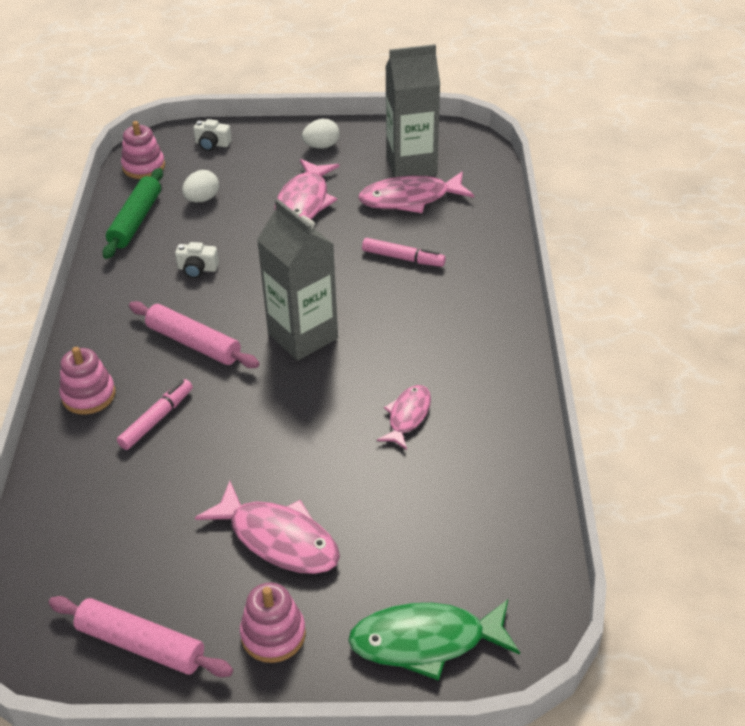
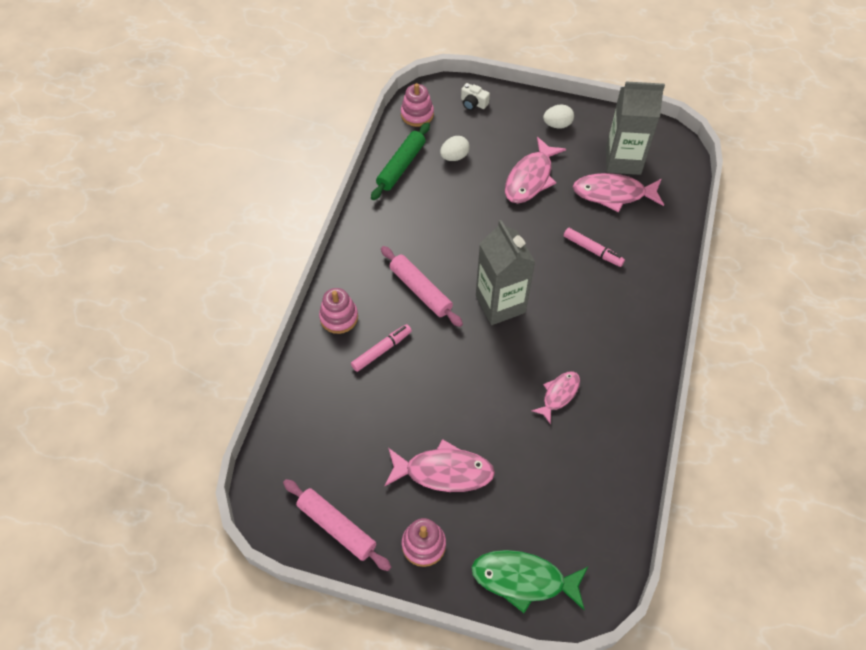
camera: 15 degrees right, 15 degrees up
(197, 269) = (437, 223): white camera -> none
(278, 539) = (443, 471): pink fish -> pink fish turned 45 degrees counterclockwise

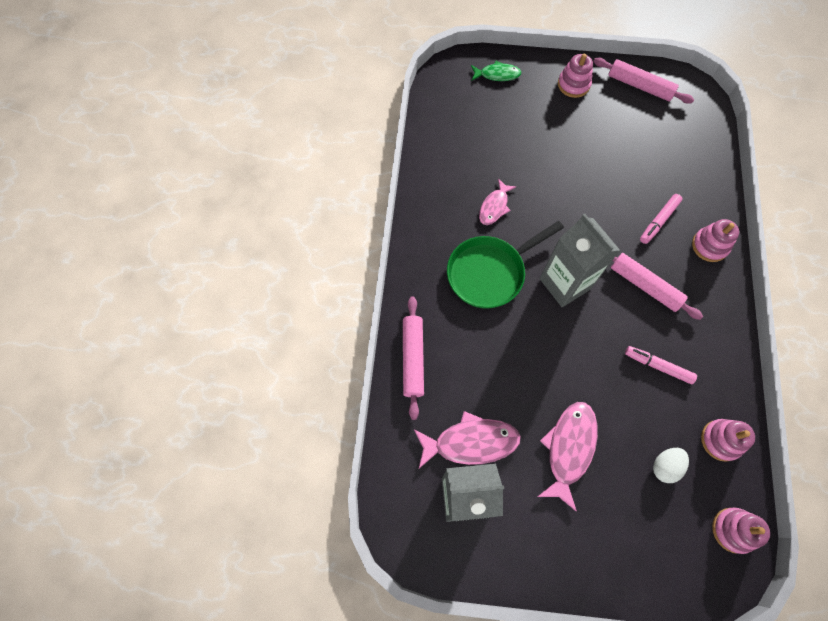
camera: 170 degrees right, 10 degrees up
(401, 166) = (721, 440): green rolling pin -> pink stacking toy
(443, 471) = (574, 133): pink fish -> none
(473, 103) = (669, 565): white camera -> none
(524, 579) = (497, 74): green fish -> green fish, size x0.61
(557, 125) = (553, 545): white egg -> none
(575, 326) = (489, 272): none -> green pan
(592, 250) = (484, 361): pink marker -> pink marker (658, 366)
(660, 262) = (412, 358): none -> pink rolling pin

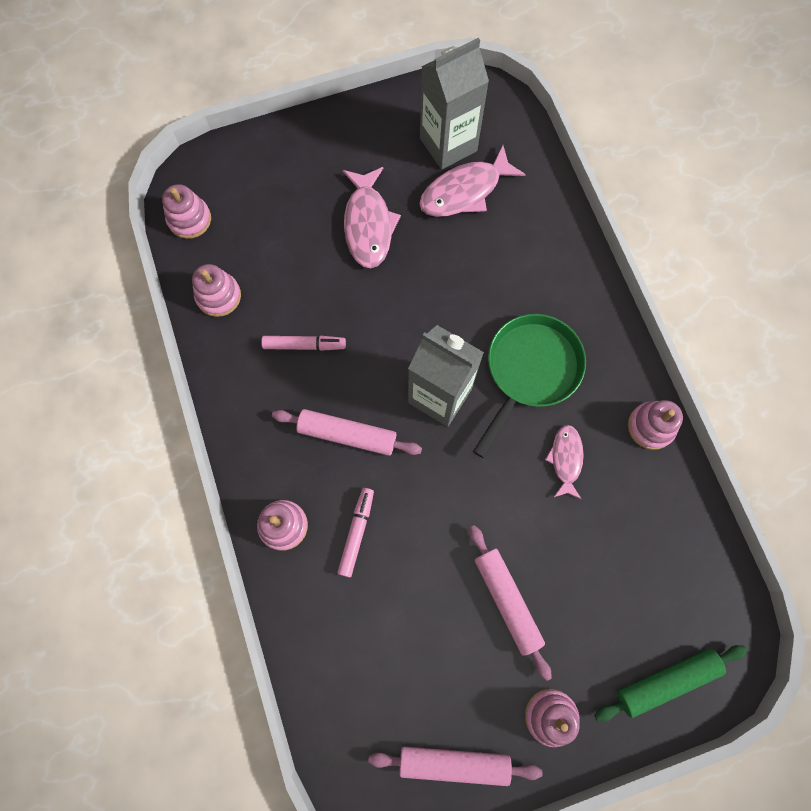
camera: 155 degrees right, 5 degrees up
(412, 358) = (562, 242): pink rolling pin -> pink rolling pin (507, 600)
(425, 202) = (650, 426): none -> pink stacking toy
(497, 74) = (666, 681): green fish -> green rolling pin
(665, 466) = (269, 248): white egg -> none

